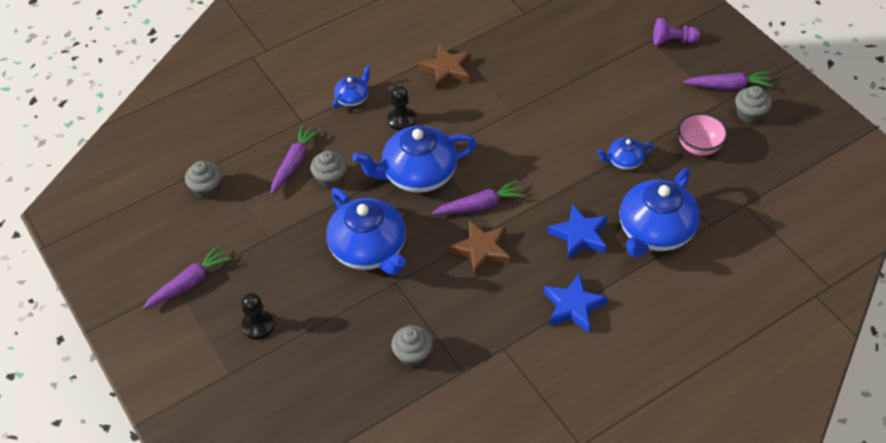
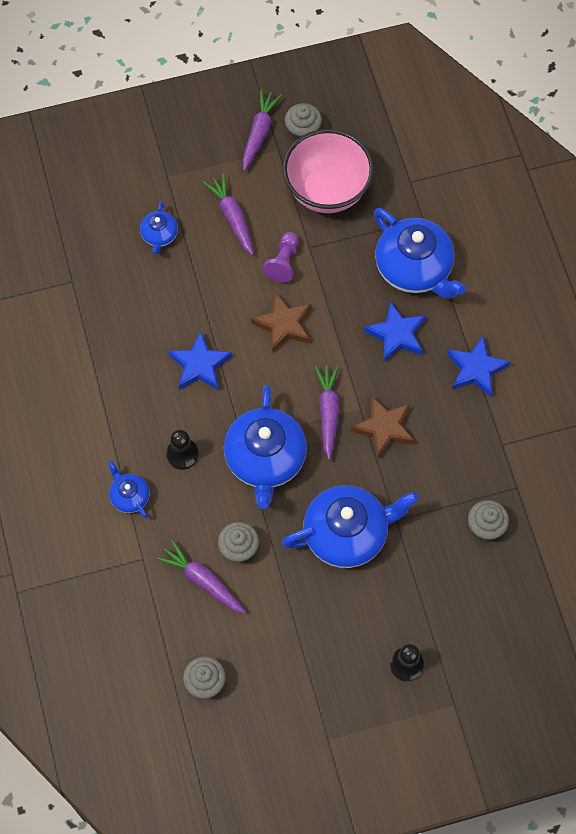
camera: 75 degrees left, 15 degrees up
(189, 283) = (330, 724): purple carrot -> purple carrot (232, 217)
(446, 70) = (127, 387): brown star -> brown star (283, 325)
(486, 108) = (199, 365): none -> blue star
(624, 161) = (319, 262): blue teapot -> blue teapot (159, 235)
(673, 41) = (176, 156): purple pawn -> purple pawn (283, 262)
(699, 147) = (327, 191): pink bowl -> pink bowl, size x1.76

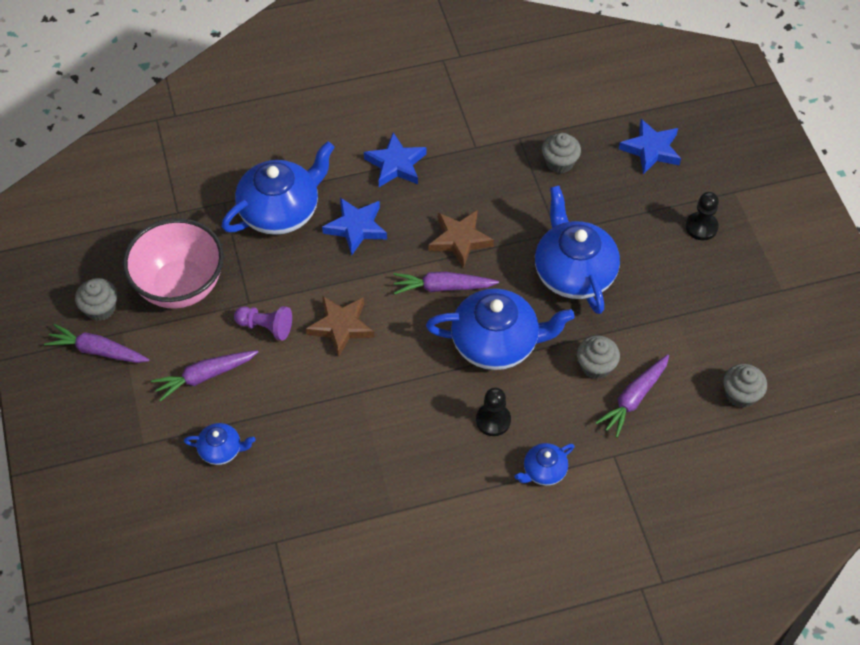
camera: 90 degrees left, 10 degrees down
(199, 365) = (387, 406): blue star -> blue star (651, 149)

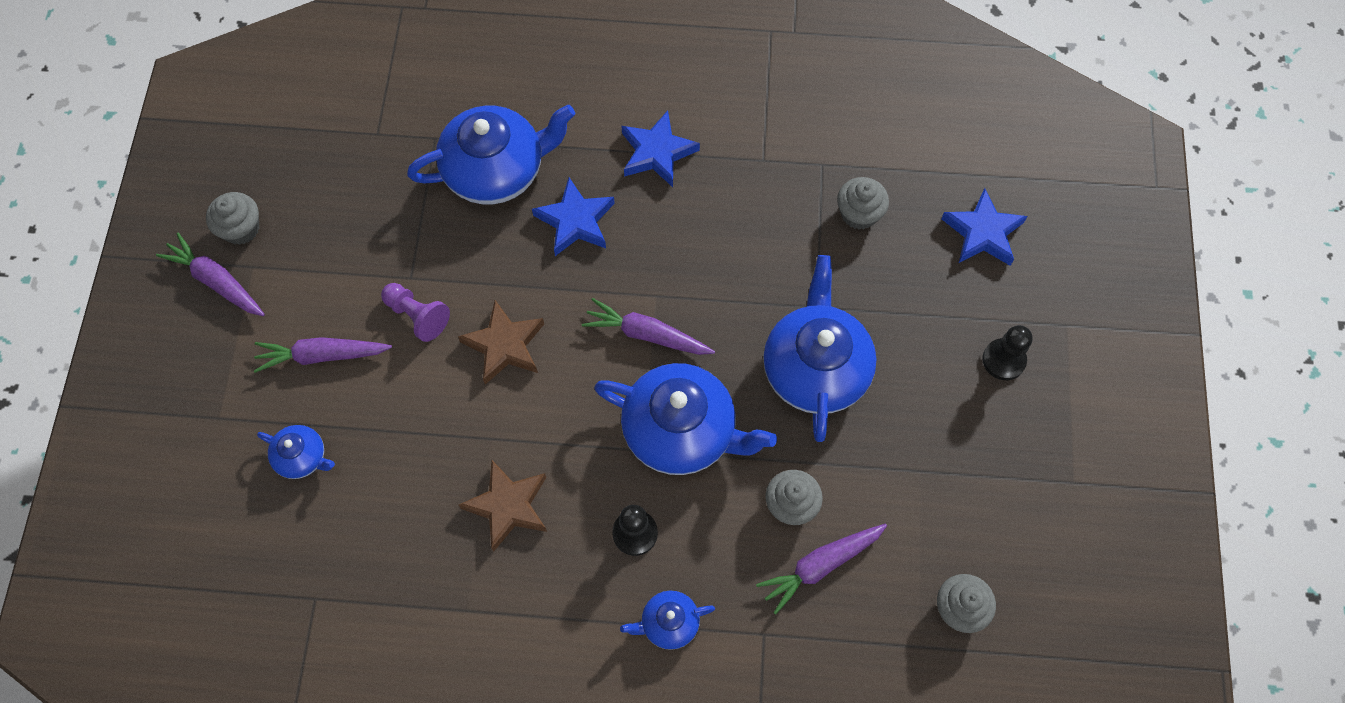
camera: 20 degrees right, 10 degrees up
(180, 286) = (342, 230): pink bowl -> none
(460, 240) = (693, 278): brown star -> brown star (508, 506)

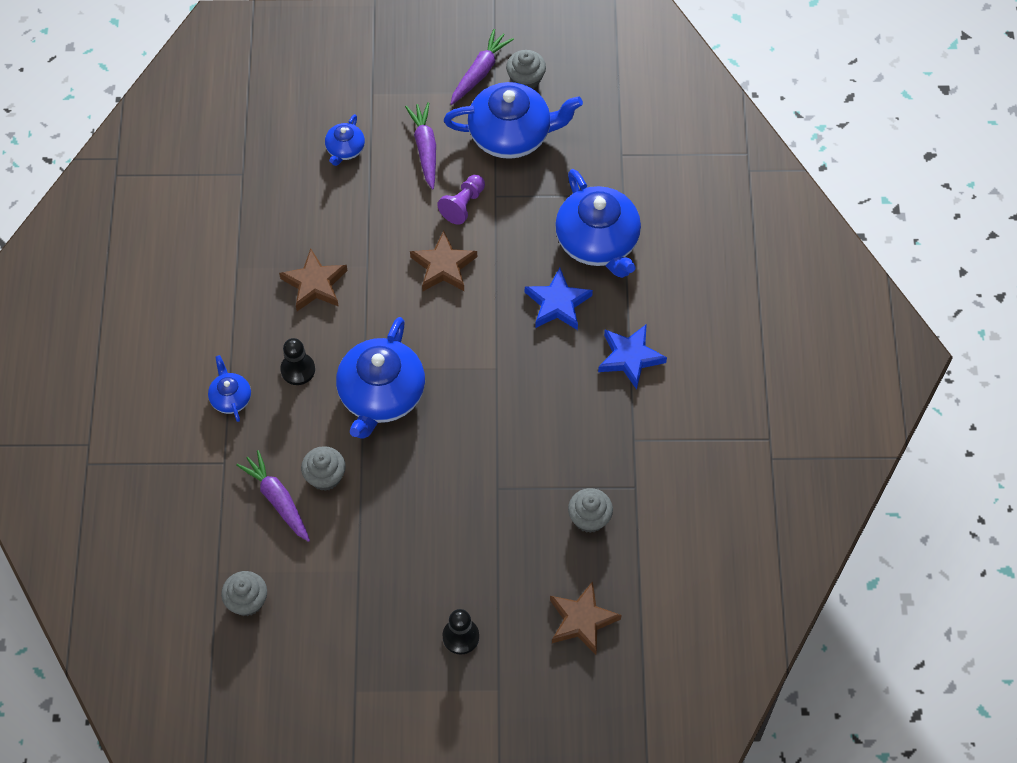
camera: 85 degrees right, 5 degrees down
(646, 334) = (461, 364): purple carrot -> none
(816, 368) = (442, 489): blue teapot -> blue teapot (511, 135)
(982, 233) = (582, 620): blue star -> brown star

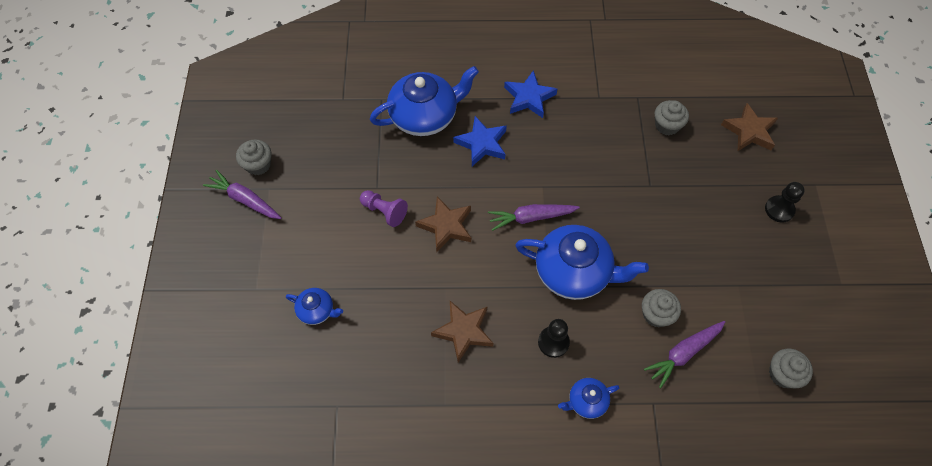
camera: 90 degrees left, 0 degrees up
(425, 148) = (323, 242): purple carrot -> purple carrot (531, 218)
(511, 135) = (315, 175): blue teapot -> none

